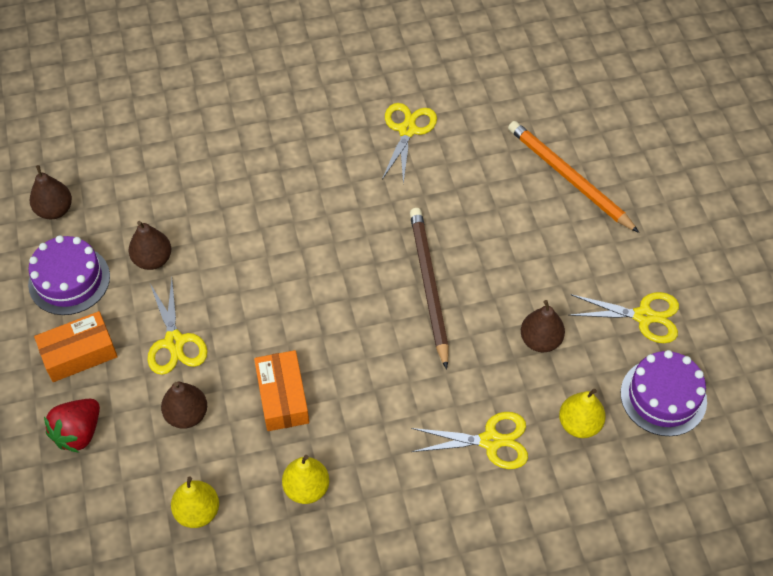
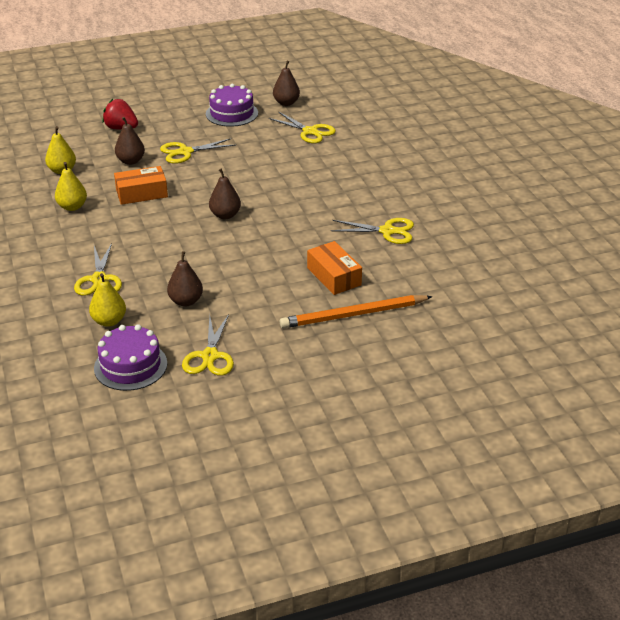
camera: 85 degrees right, 20 degrees down
(79, 353) = (177, 122): orange box -> orange box (334, 276)
(148, 187) = (310, 131): none -> yellow scissors
(153, 259) = (250, 139): brown pear -> brown pear (225, 215)
(428, 286) = (235, 247): brown pencil -> none
(568, 178) = (353, 315): orange pencil -> orange pencil turned 150 degrees counterclockwise

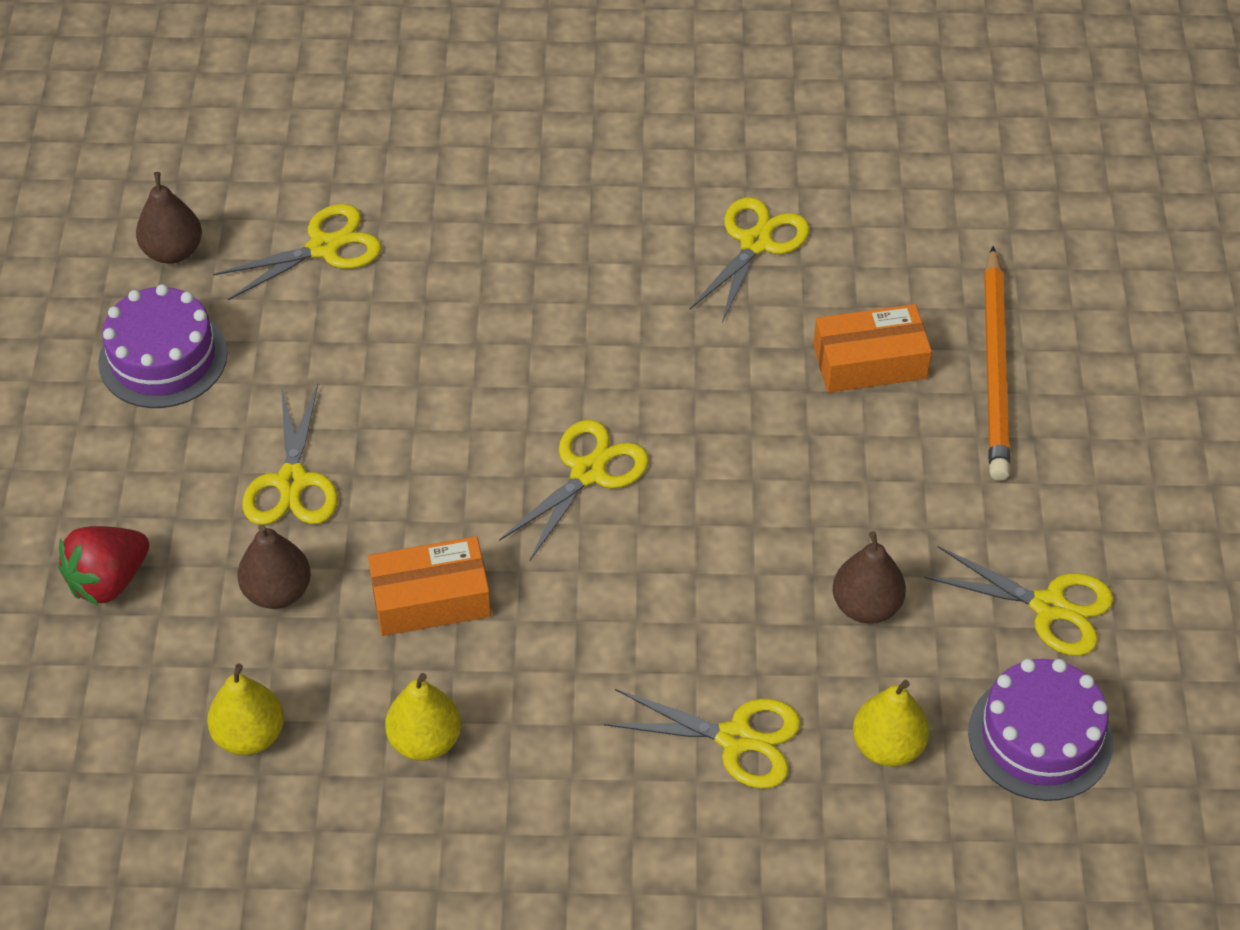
camera: 70 degrees left, 15 degrees up
(141, 193) = (431, 599): orange box -> orange box turned 75 degrees clockwise
(225, 215) = (588, 472): brown pear -> yellow scissors

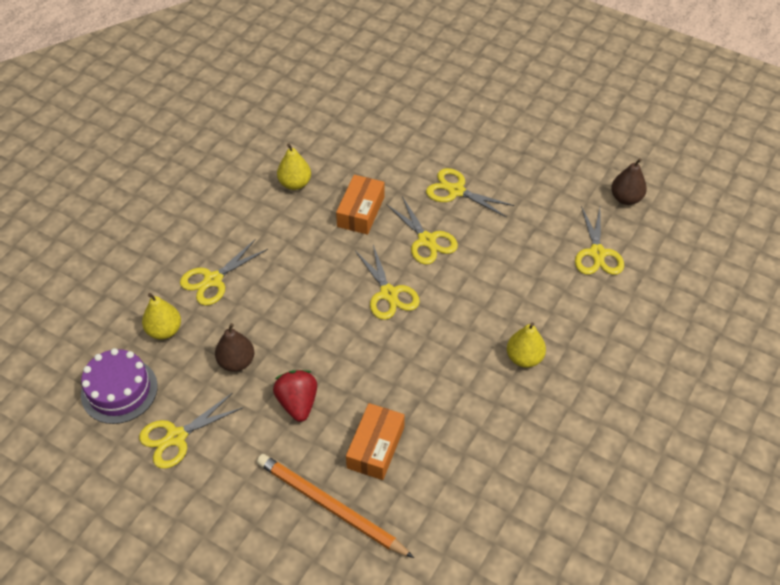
camera: 120 degrees right, 0 degrees up
(108, 581) = (443, 121): red strawberry -> red strawberry (297, 403)
(163, 358) = (558, 174): purple cake -> none
(249, 735) = (339, 136): yellow pear -> yellow pear (524, 358)
(277, 592) = (401, 166): brown pear -> none
(755, 243) = (493, 440): yellow scissors -> yellow scissors (427, 240)

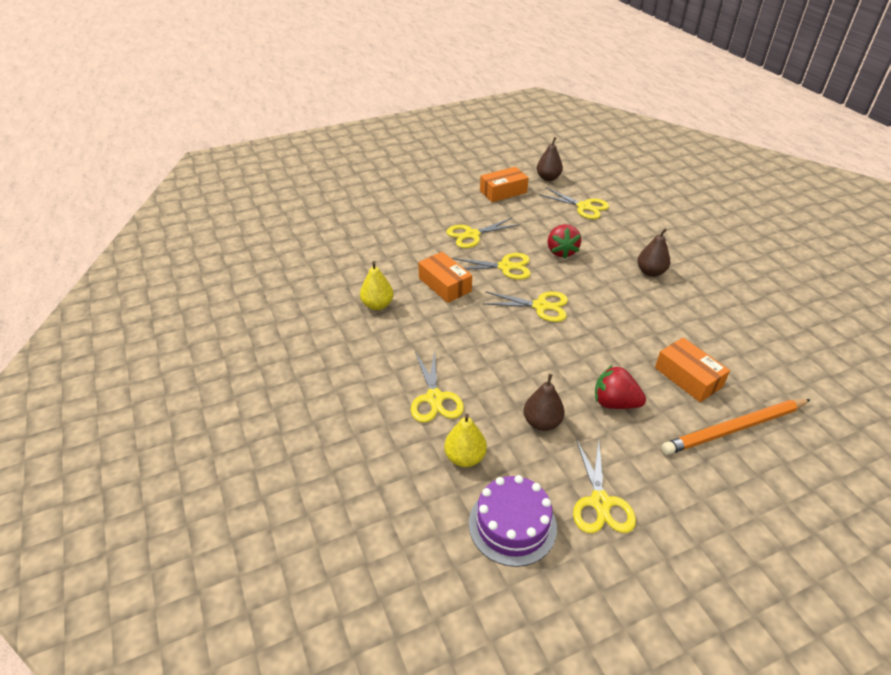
camera: 55 degrees left, 10 degrees down
(492, 271) = (561, 251): none -> red strawberry
(524, 358) = (650, 272): yellow pear -> brown pear
(558, 176) = (503, 192): none -> orange box

